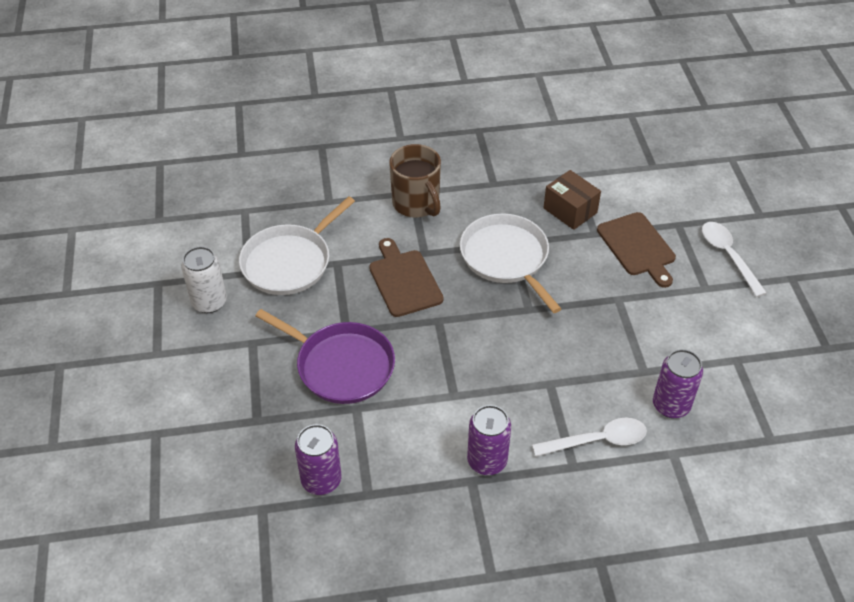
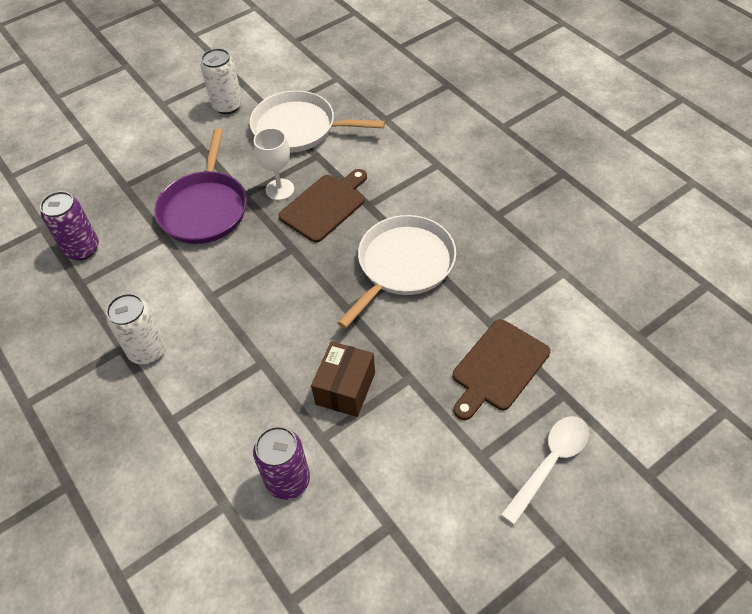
camera: 65 degrees right, 5 degrees up
(359, 303) = (280, 189): none -> white goblet
(416, 204) = (426, 173): brown mug -> none
(487, 461) = (147, 350): purple can -> white can
(570, 210) = (507, 289): brown box -> brown box (345, 388)
(597, 440) = (210, 429): white spoon -> none

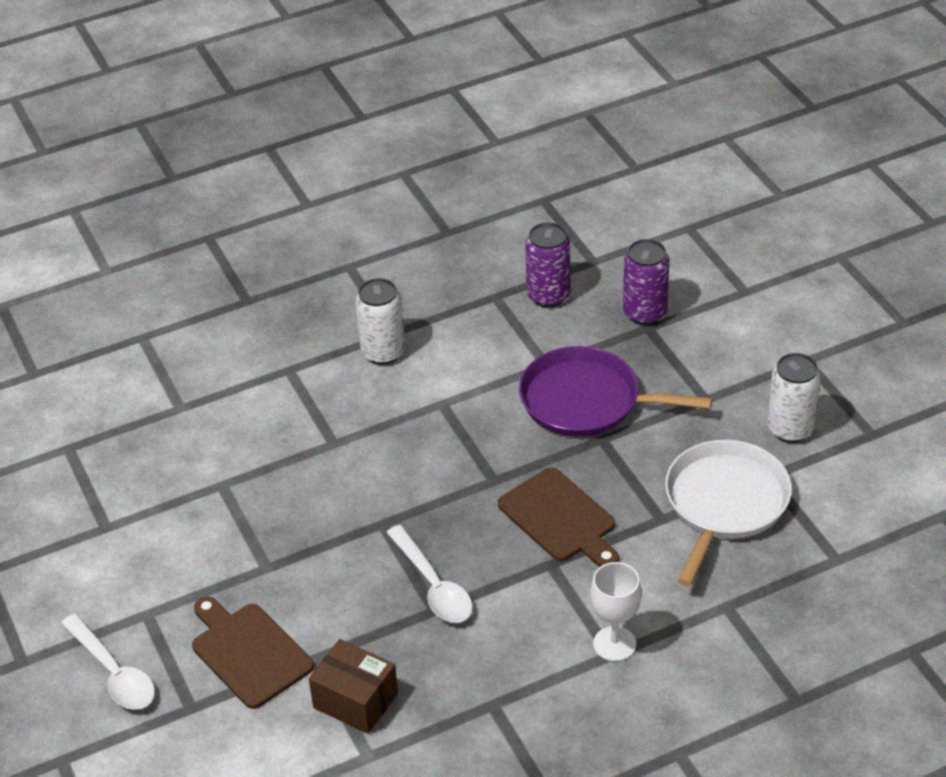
camera: 100 degrees right, 10 degrees down
(280, 189) = (603, 475): white goblet -> white goblet (614, 644)
(288, 480) = (186, 455): purple can -> purple can (644, 313)
(345, 388) = (274, 510): brown box -> brown box (355, 701)
(403, 265) = (433, 585): white pan -> white spoon

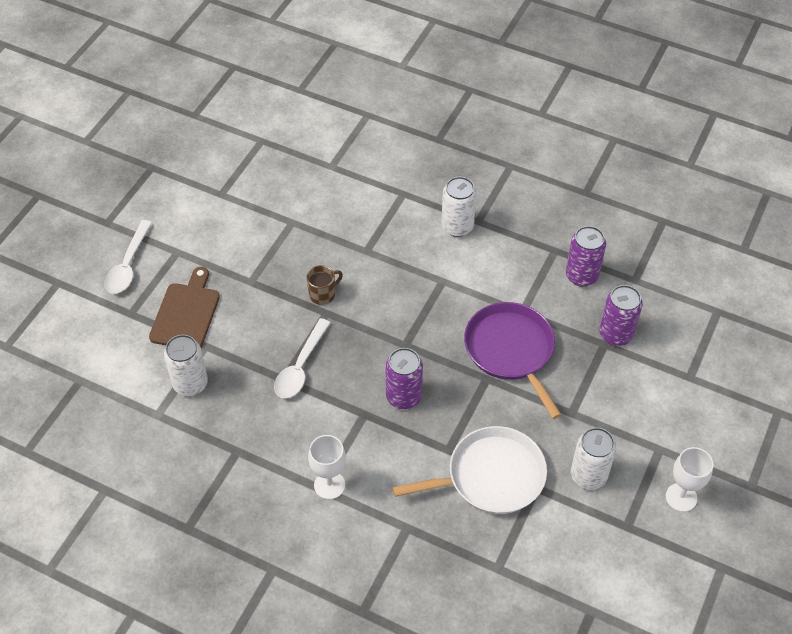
camera: 50 degrees right, 10 degrees up
(354, 512) = (323, 294): none -> brown mug
(355, 701) = (190, 383): brown box -> white can
(560, 518) = (403, 397): brown cutting board -> purple can
(873, 377) = (681, 497): none -> white goblet

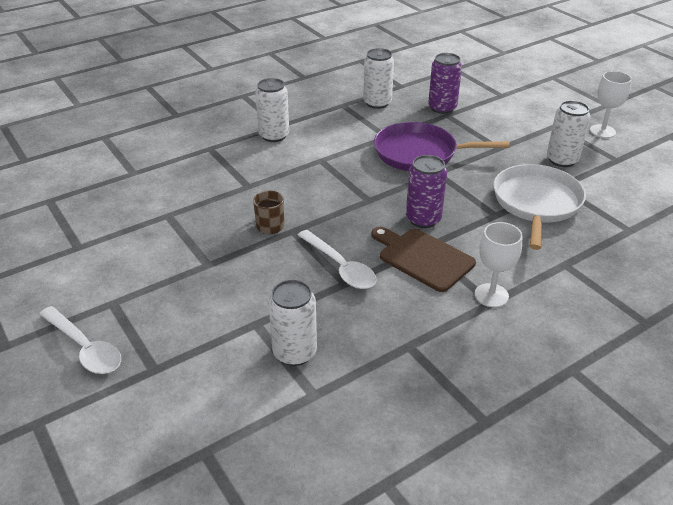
camera: 60 degrees left, 15 degrees down
(186, 313) = (200, 324): brown cutting board -> brown cutting board (423, 258)
(581, 276) = (377, 103): purple can -> white can

